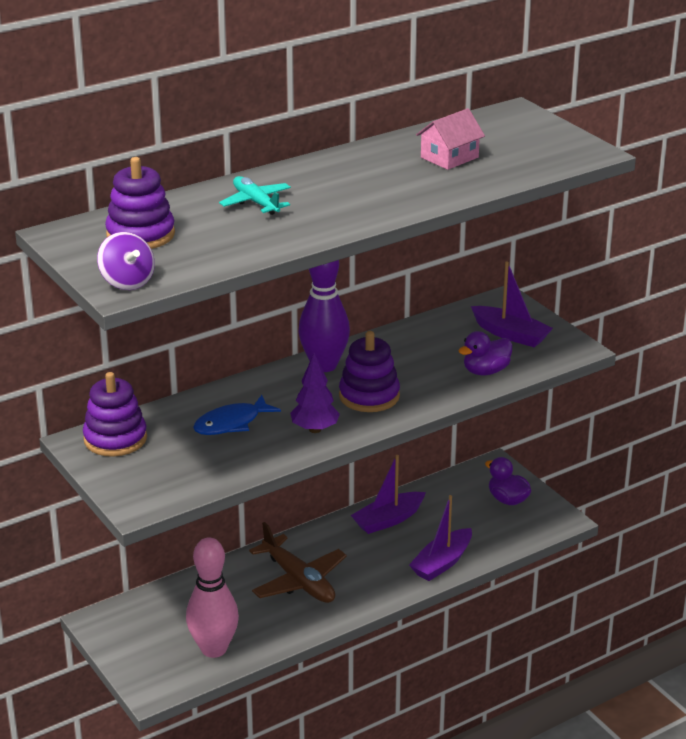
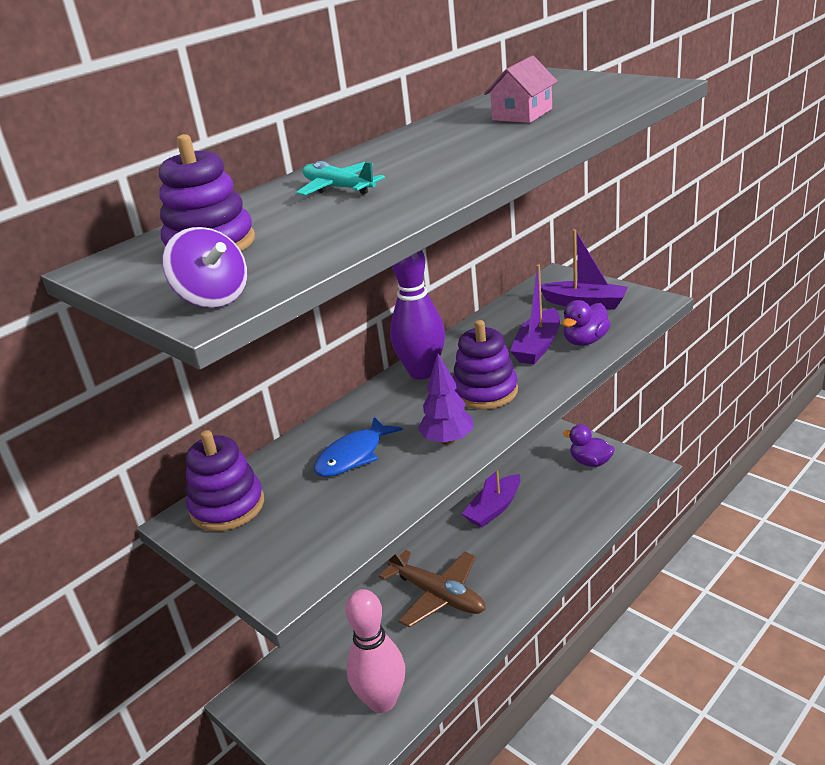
camera: 10 degrees left, 0 degrees up
(442, 563) = (565, 539): purple boat -> purple boat (538, 346)

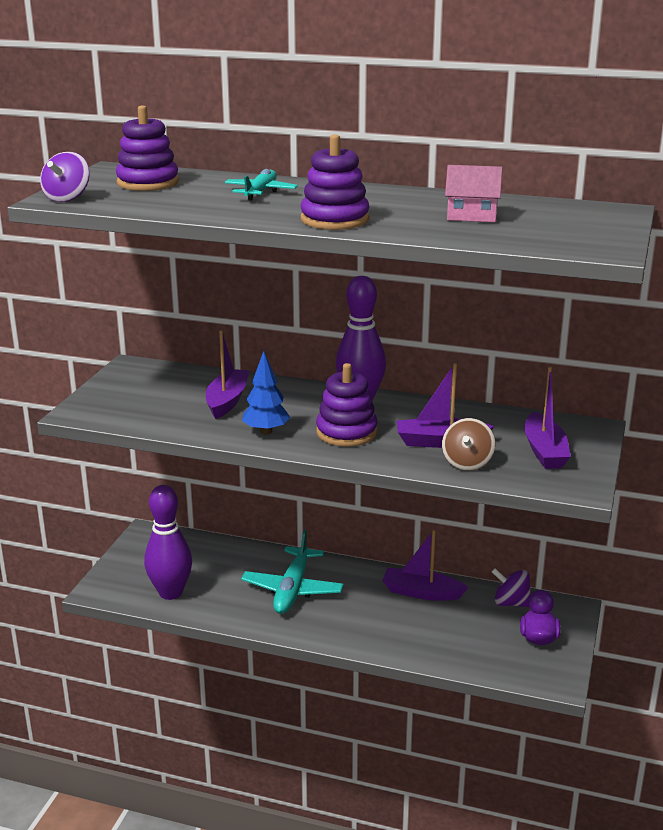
camera: 60 degrees right, 5 degrees down
(227, 506) = (150, 374): purple stacking toy -> purple stacking toy (334, 220)
(353, 456) = (227, 401): blue fish -> purple boat
(382, 701) = (170, 592): pink bowling pin -> purple bowling pin
(437, 595) = (292, 589): brown plane -> turquoise plane
(447, 440) = (266, 431): purple tree -> blue tree
(537, 462) = (511, 603): none -> purple spinning top
(585, 341) = (467, 463): purple duck -> brown spinning top

